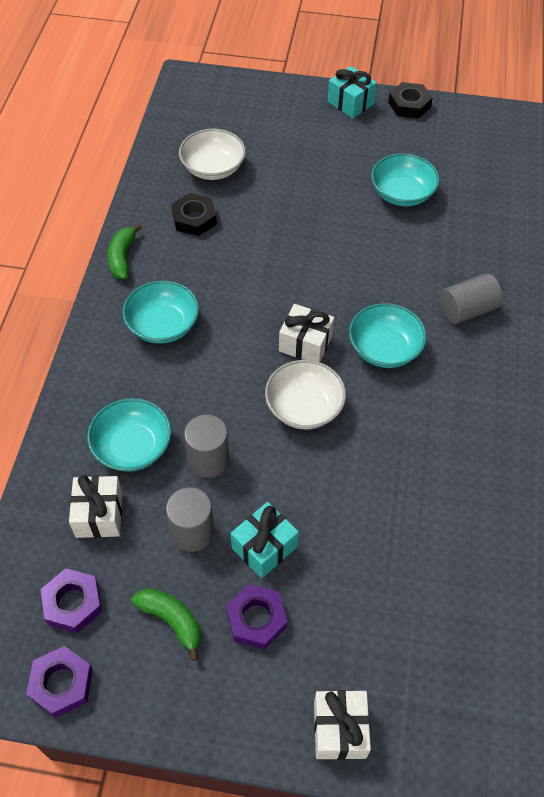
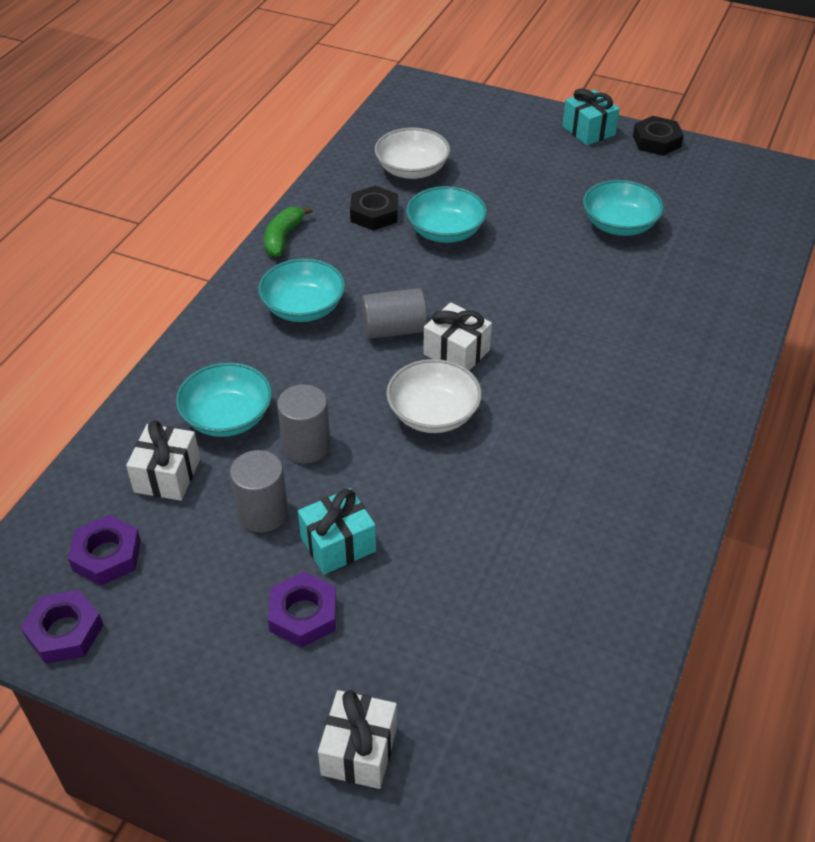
camera: 15 degrees right, 10 degrees down
(171, 620) = (207, 595): green banana -> none
(384, 348) = (547, 372): turquoise bowl -> turquoise bowl (445, 231)
(467, 310) = (659, 351): grey cylinder -> grey cylinder (394, 329)

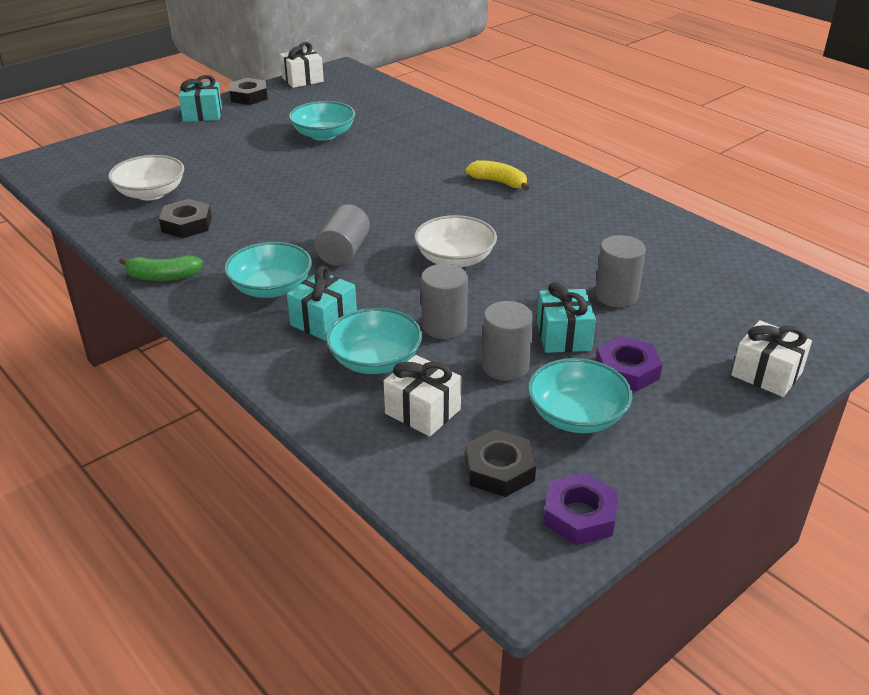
camera: 65 degrees left, 10 degrees down
(107, 555) = (499, 469): purple nut -> black nut
(271, 361) = (323, 320): none -> turquoise gift
(283, 238) = (163, 276): green banana -> green banana turned 45 degrees counterclockwise
(443, 570) = (616, 295): none -> grey cylinder
(445, 231) = (250, 199): turquoise bowl -> turquoise bowl (576, 416)
(456, 352) = (396, 232): white gift -> white gift (302, 80)
(626, 396) = (498, 182): none -> yellow banana

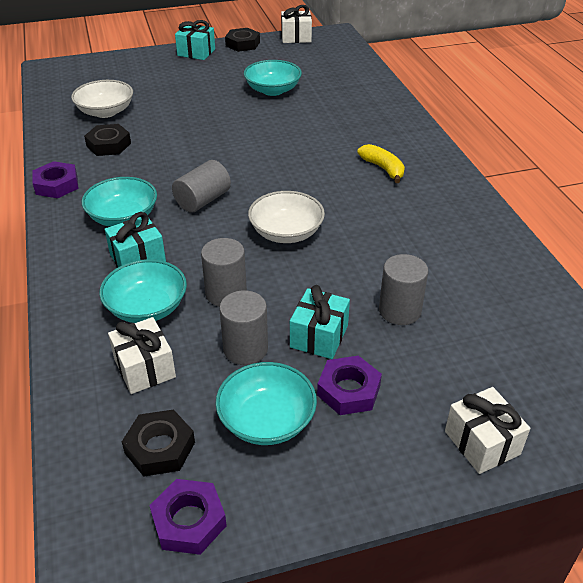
camera: 25 degrees right, 5 degrees up
(163, 276) = (57, 185): green banana -> purple nut

